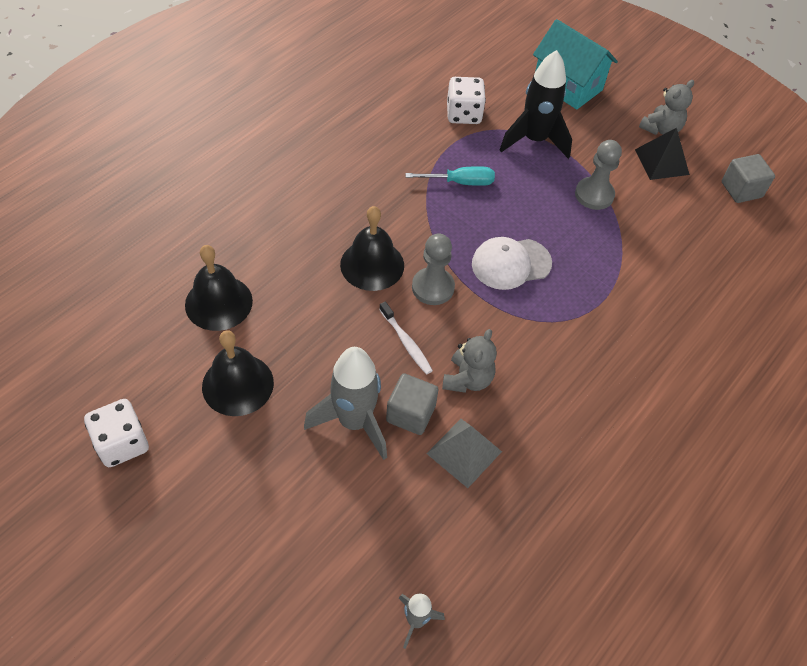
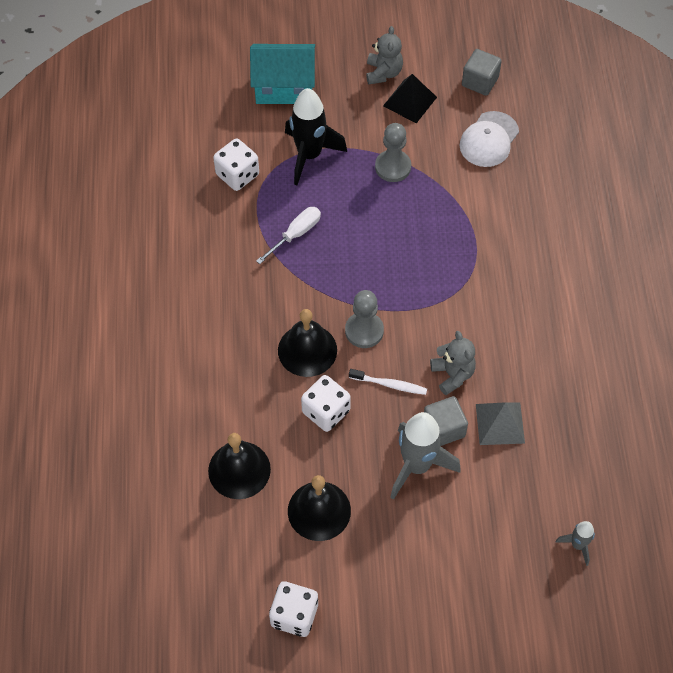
camera: 40 degrees left, 5 degrees up
(332, 318) = (326, 411): none -> white dice
(460, 182) = (296, 234): turquoise screwdriver -> white screwdriver
(511, 264) = (394, 268): white cap -> white cap (489, 139)

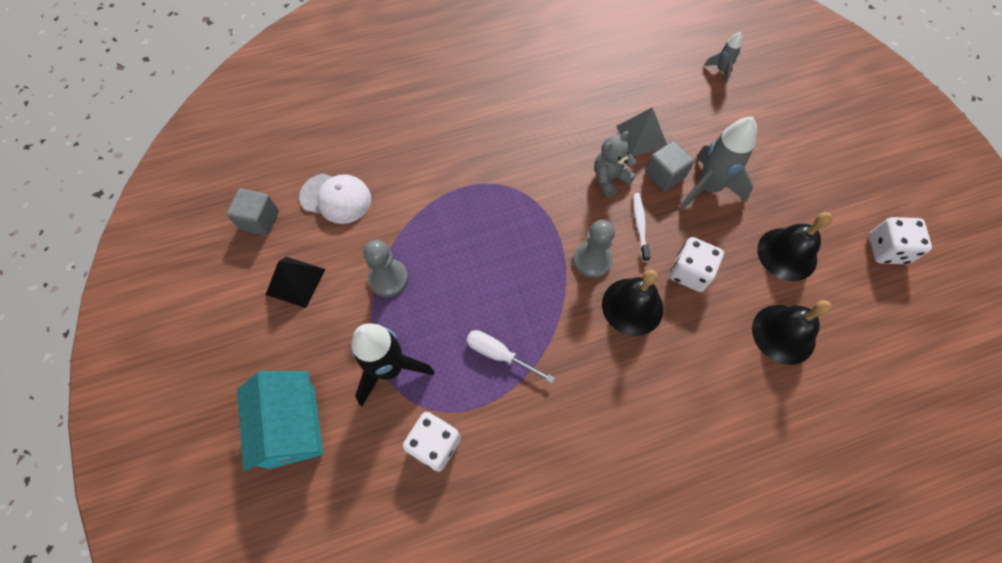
camera: 105 degrees left, 5 degrees up
(383, 73) = (257, 318): grey teddy bear -> none

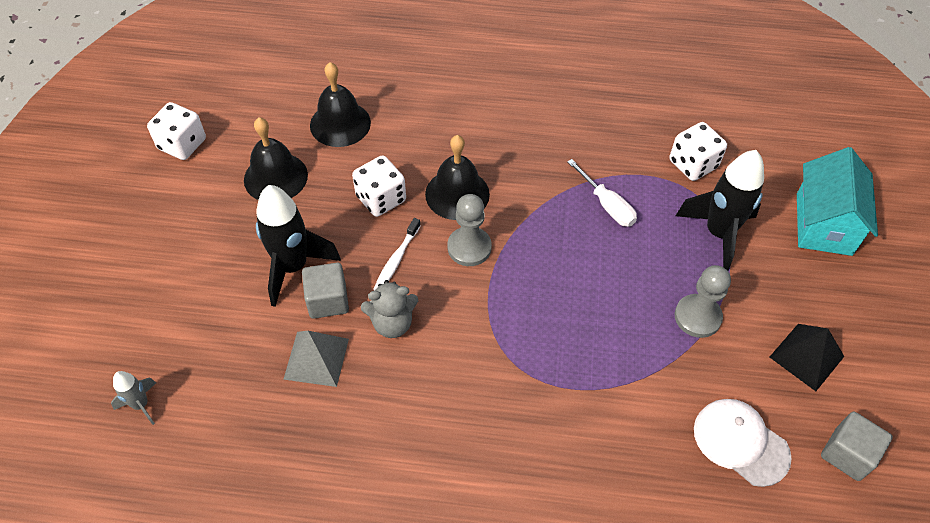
camera: 155 degrees left, 10 degrees down
(708, 188) = (293, 267): grey rocket -> black rocket

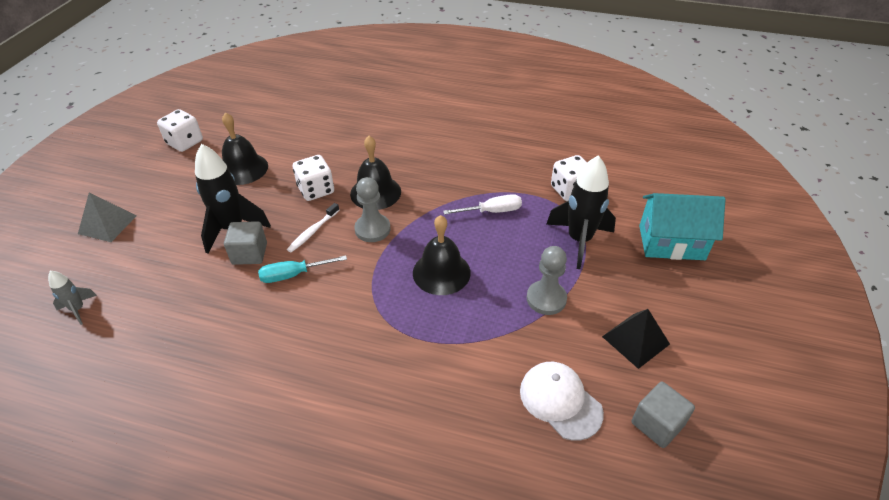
camera: 10 degrees right, 10 degrees down
(316, 358) = (225, 293): grey pyramid -> grey pyramid (107, 224)
(340, 123) = (304, 140): black bell -> black bell (441, 272)
(392, 323) = (293, 275): grey teddy bear -> turquoise screwdriver
(607, 205) = (492, 211): white screwdriver -> white screwdriver turned 75 degrees counterclockwise
(823, 224) = (671, 242): turquoise house -> turquoise house turned 75 degrees clockwise

